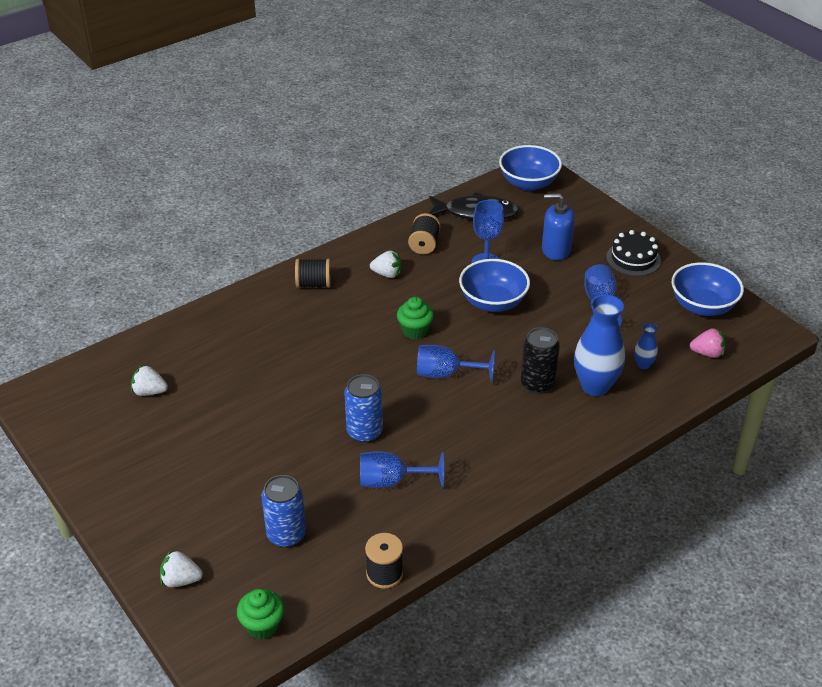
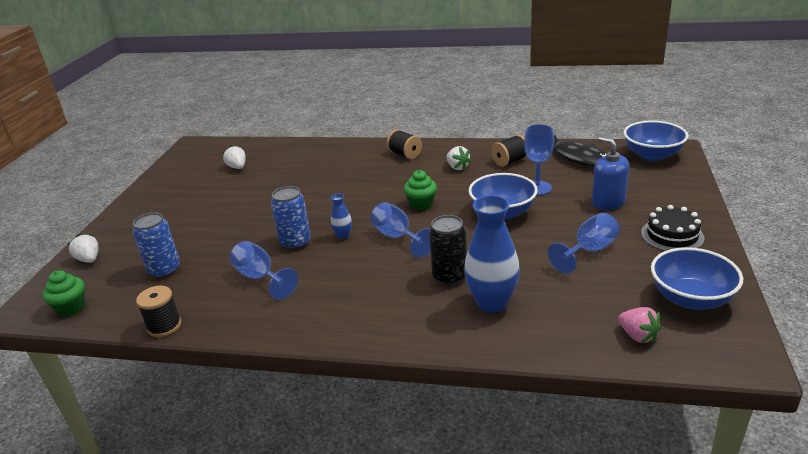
camera: 50 degrees right, 10 degrees down
(643, 364) = (559, 311): blue vase -> blue vase (343, 236)

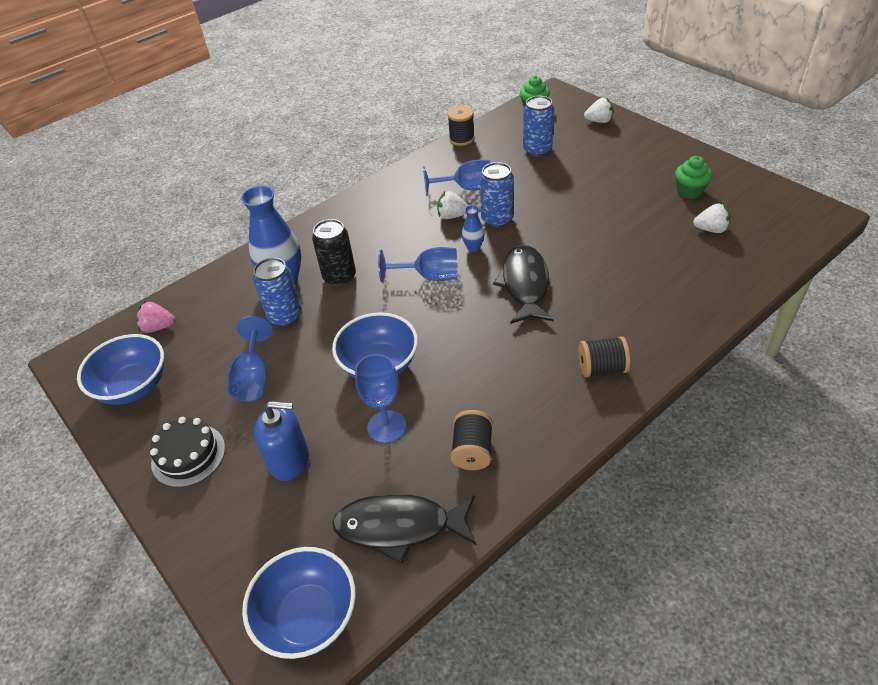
camera: 130 degrees right, 15 degrees up
(362, 200) = (525, 284): none -> black fish
(421, 204) = (466, 319): green cupcake -> green cupcake (689, 191)
(457, 167) = (514, 393): white strawberry -> white strawberry (452, 216)
(523, 275) = (285, 316): none -> blue can

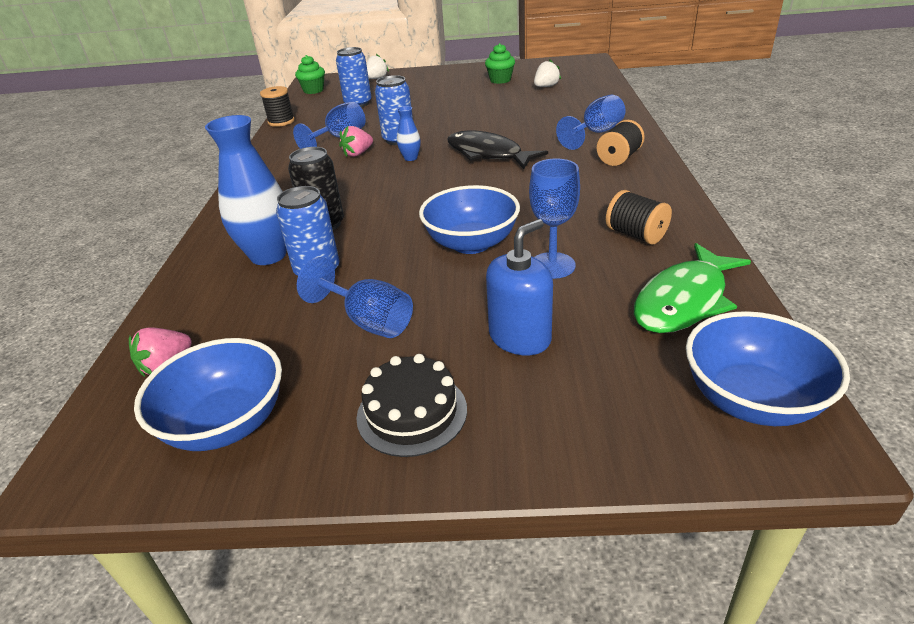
camera: 50 degrees left, 10 degrees down
(400, 527) = (684, 300): black fish -> green fish
(429, 276) = (407, 185): blue goblet -> blue goblet (596, 133)
(452, 216) = (358, 154): white strawberry -> pink strawberry

